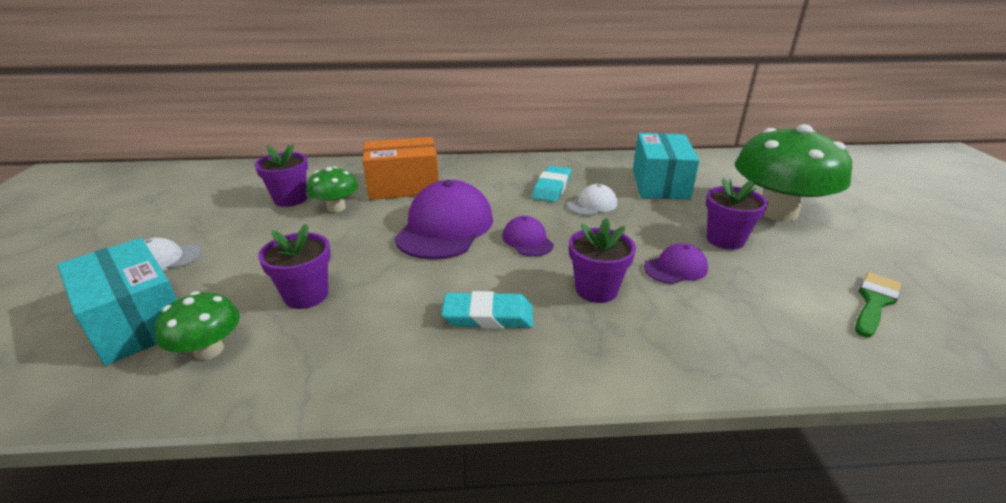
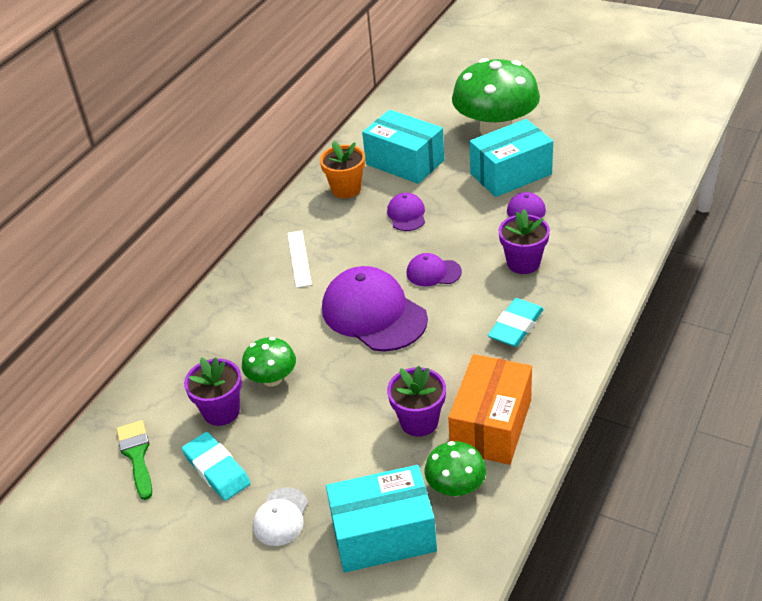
camera: 55 degrees left, 10 degrees up
(403, 186) = (267, 321): orange box -> orange box (491, 425)
(487, 177) = (299, 258): none -> white ruler
(551, 188) = (357, 225): turquoise eraser -> turquoise eraser (217, 469)
(591, 171) = (346, 189): none -> orange flower pot
(592, 204) = (406, 214): white cap -> purple cap
(725, 240) = (510, 174): purple flower pot -> turquoise box
(874, 302) = (616, 154): green brush -> green brush (137, 455)

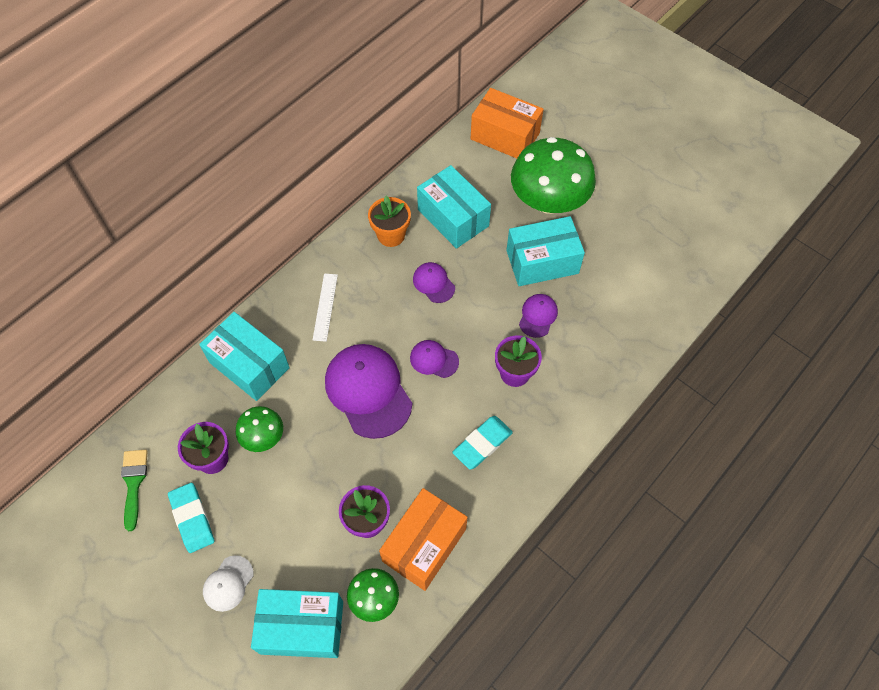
camera: 10 degrees right, 20 degrees up
(234, 323) = (249, 365): none -> turquoise box
(406, 214) = (433, 283): purple cap -> purple cap turned 45 degrees counterclockwise
(430, 94) = (505, 136): none -> orange box

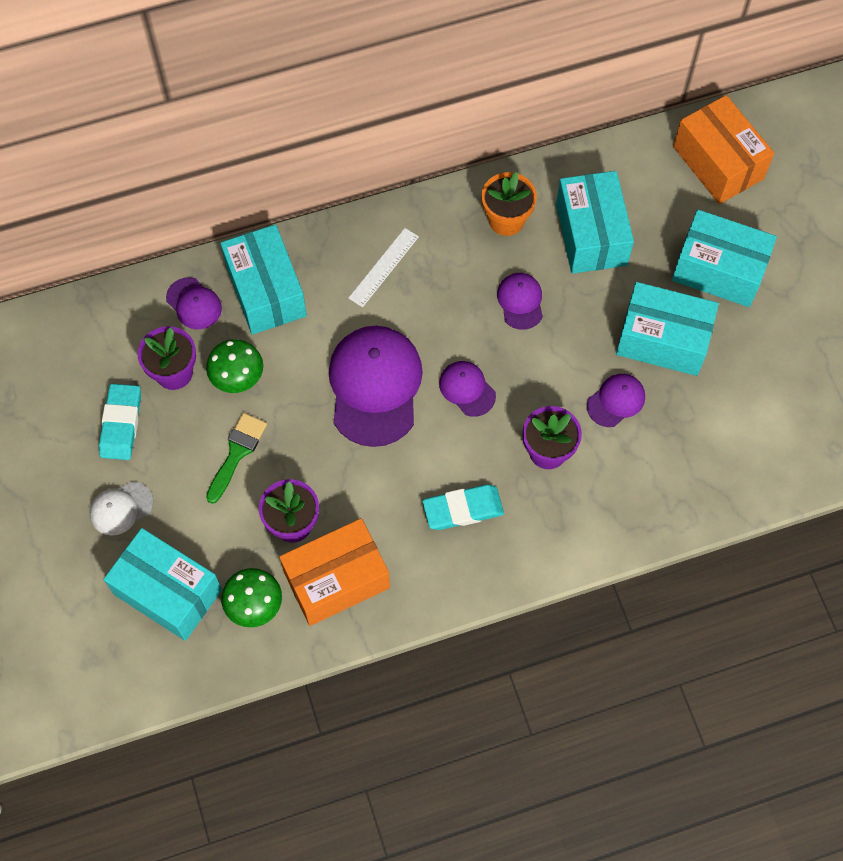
camera: 30 degrees right, 5 degrees up
(134, 483) = (84, 356): green brush -> green brush (237, 453)
(199, 401) = (194, 304): none -> purple cap
(548, 201) = (718, 270): green mushroom -> turquoise box

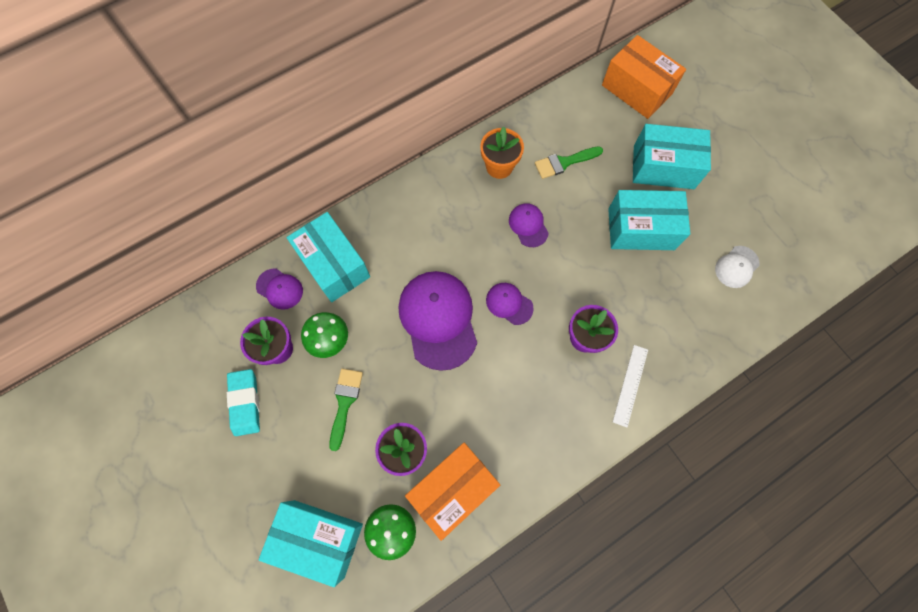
camera: 15 degrees left, 5 degrees up
(121, 508) = (262, 475): white cap -> white cap (736, 267)
(383, 267) = (418, 224): white ruler -> white ruler (630, 385)
(463, 509) = (534, 402): turquoise eraser -> none
(591, 234) = (564, 162): turquoise box -> green brush
(616, 401) = (622, 284): purple cap -> none

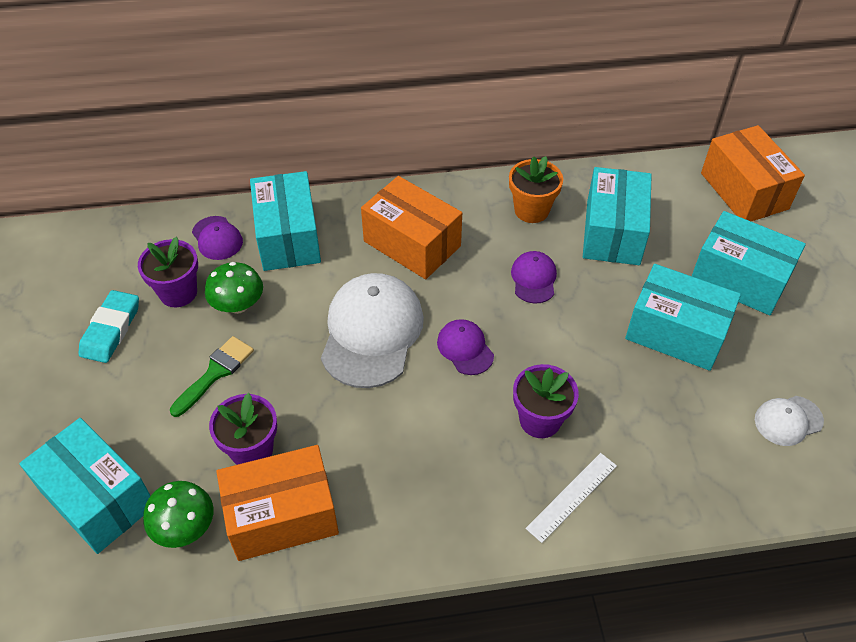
camera: 25 degrees right, 20 degrees down
(428, 231) = (412, 243): none -> orange box
(438, 319) = (372, 332): purple cap -> white cap
(564, 162) = (613, 232): green brush -> turquoise box

